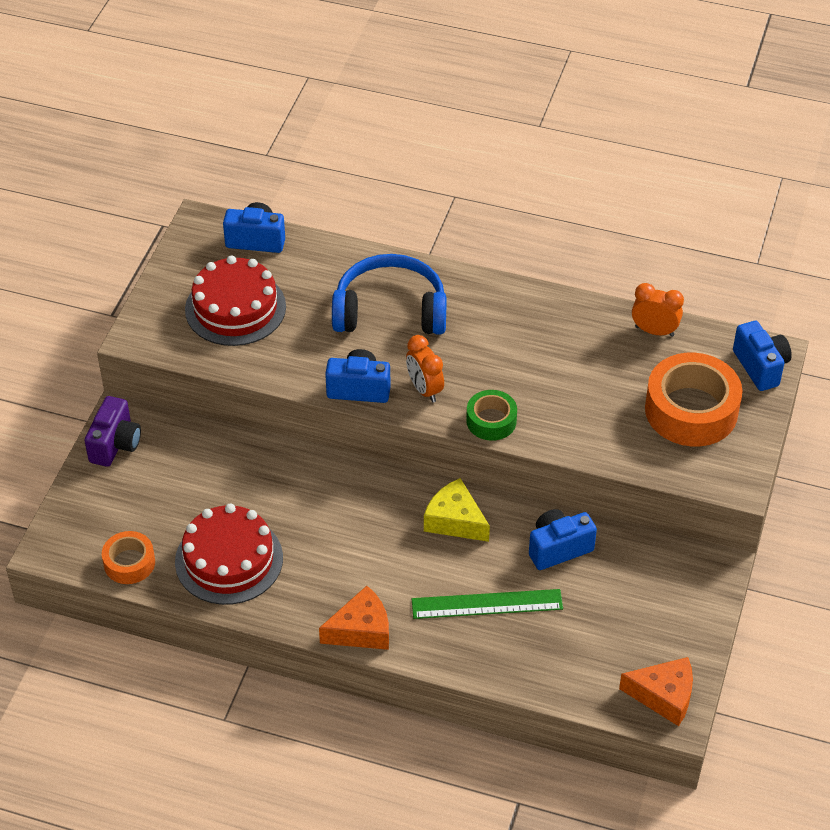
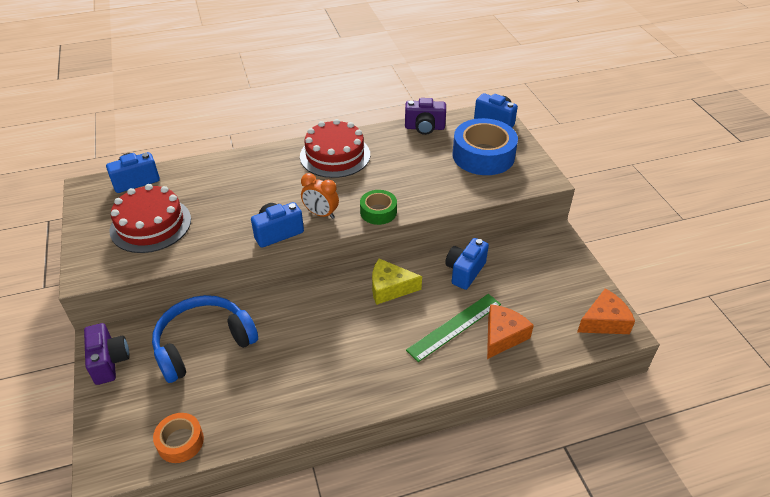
camera: 35 degrees left, 5 degrees down
(229, 560) = (258, 395): red cake -> red cake (335, 155)
(361, 630) = (391, 390): orange cheese -> orange cheese (503, 336)
(390, 310) = (260, 181): blue headphones -> blue headphones (203, 343)
(654, 331) = (424, 128): orange clock -> purple camera
(691, 410) = (483, 155): orange tape -> blue tape

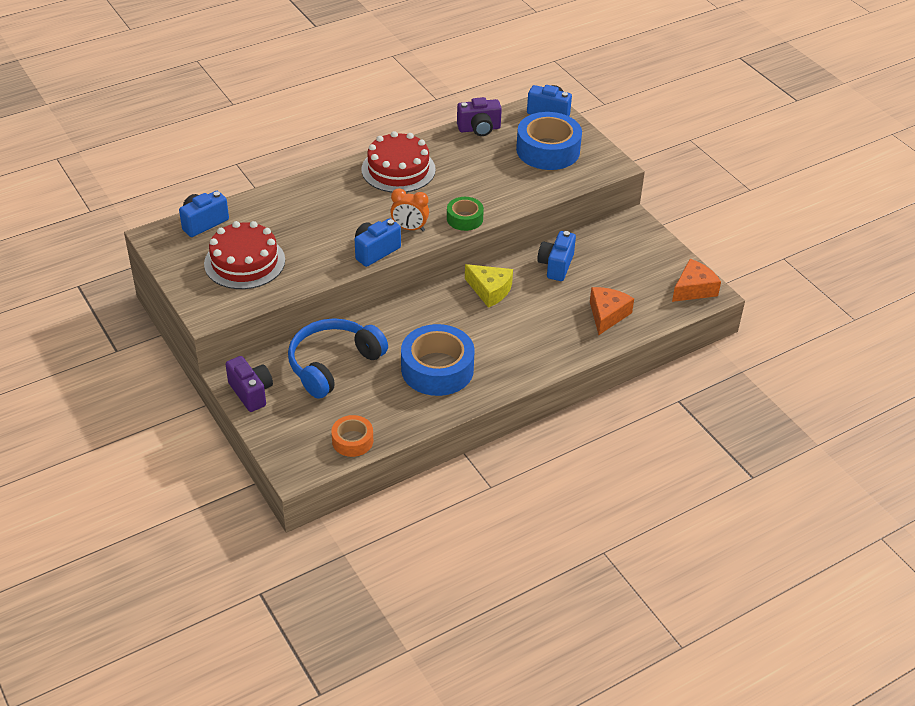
camera: 15 degrees left, 0 degrees up
(304, 369) = (437, 369): none -> blue tape
(390, 288) = (490, 290): yellow cheese -> yellow cheese turned 135 degrees counterclockwise
(454, 326) = (561, 314): green ruler -> none

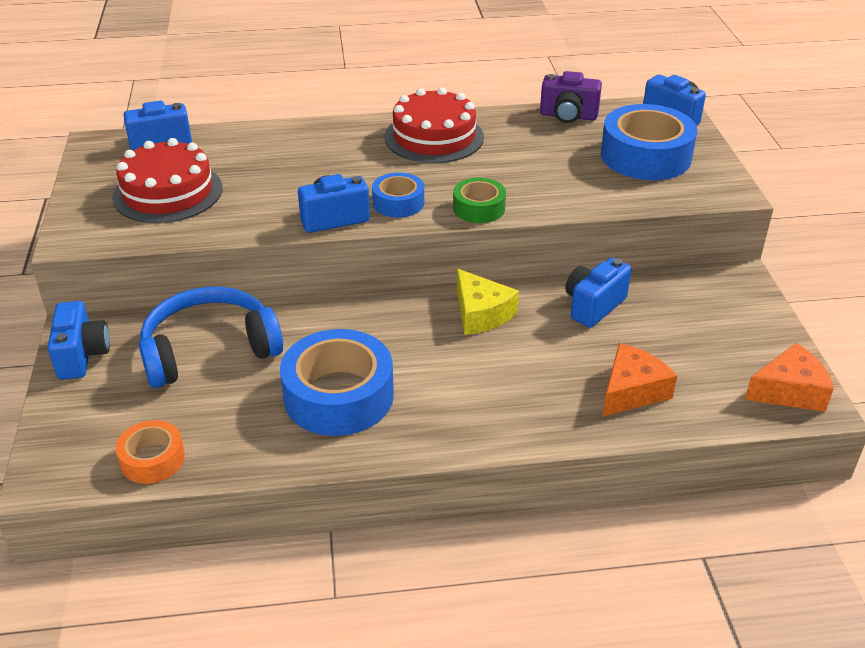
camera: 25 degrees right, 5 degrees down
(251, 393) = (82, 355): purple camera -> blue camera
(409, 228) = (398, 203): orange clock -> blue tape

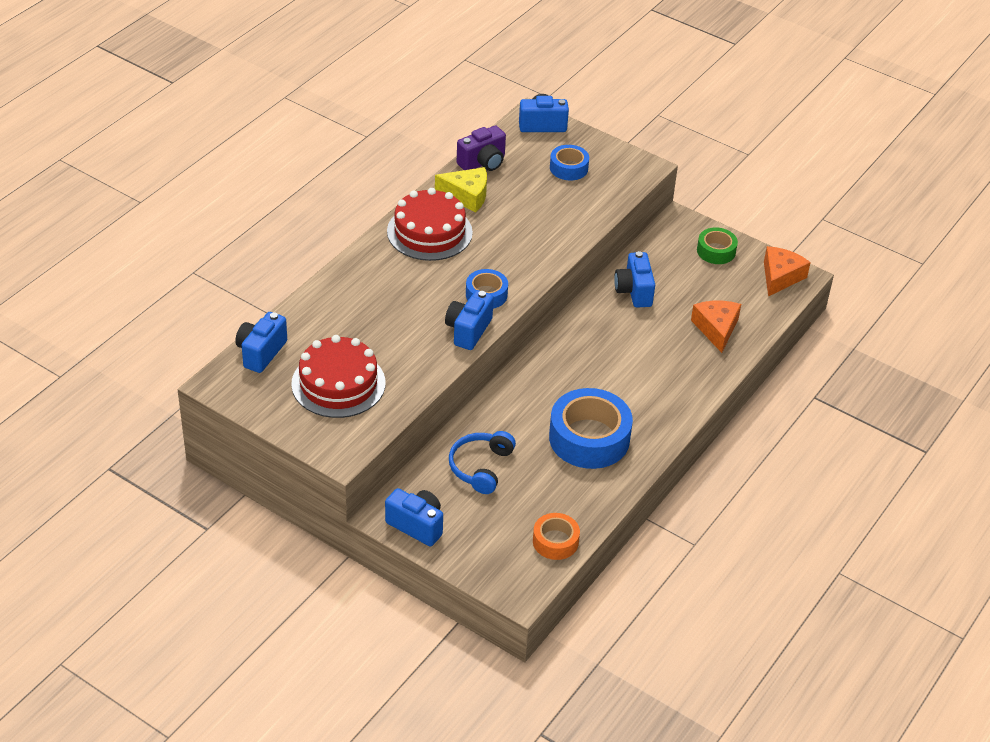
camera: 50 degrees left, 5 degrees up
(209, 349) = (480, 467): blue headphones -> blue headphones, size x0.65
(479, 208) = (535, 267): green tape -> green tape (716, 251)
(481, 314) = (586, 338): yellow cheese -> yellow cheese (467, 196)
(645, 156) = (568, 168): blue tape -> blue tape, size x0.54

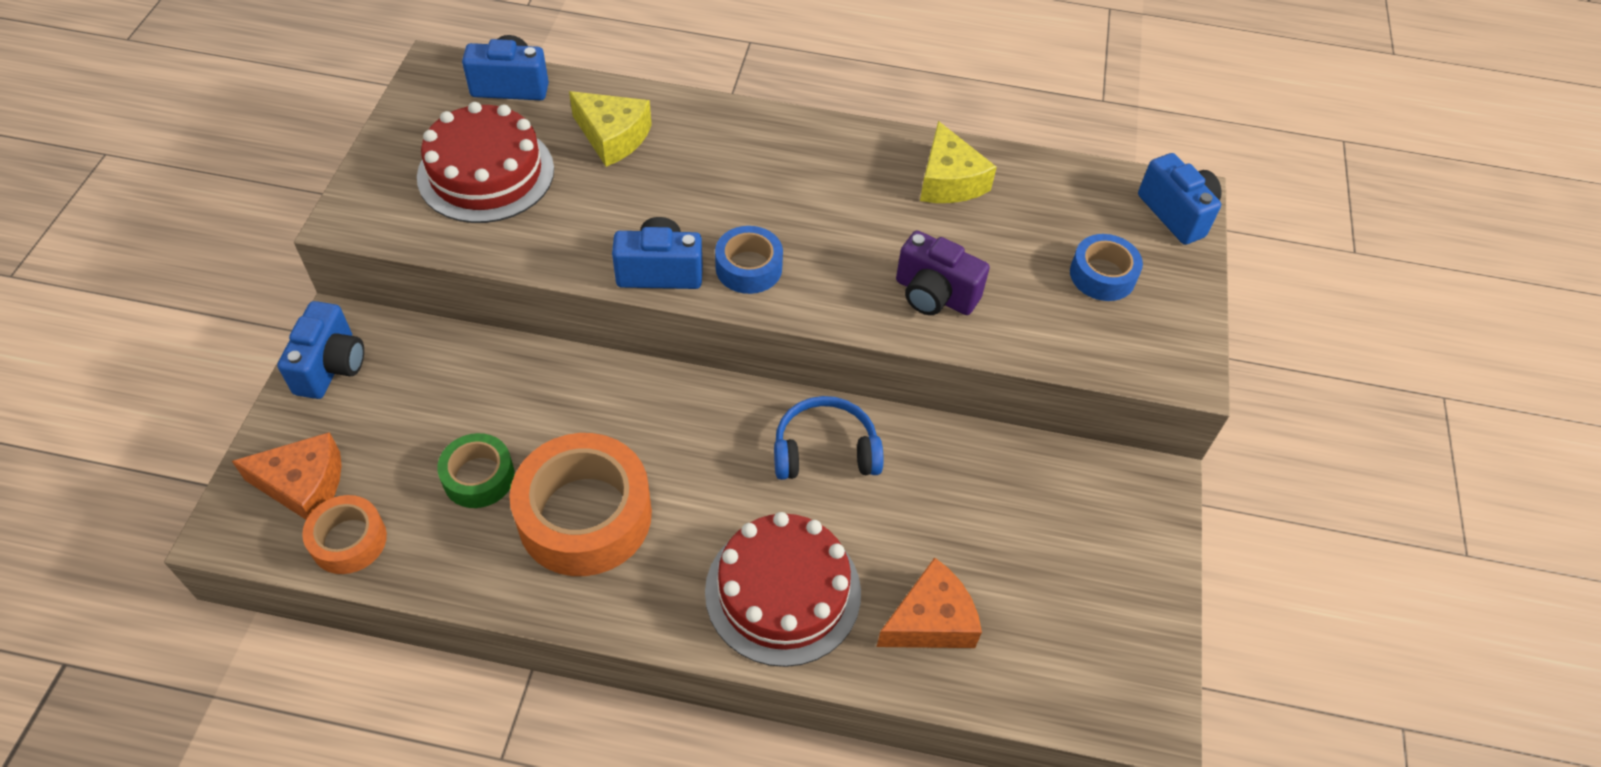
camera: 65 degrees right, 10 degrees up
(341, 319) = (612, 137): none -> yellow cheese
(429, 232) = (843, 166): red cake -> red cake (783, 591)
(480, 467) = (470, 400): blue headphones -> blue headphones (825, 450)
(483, 163) = (1034, 175): purple camera -> purple camera (934, 295)
(589, 438) = (585, 515): blue tape -> orange tape
(634, 291) = (946, 473): blue camera -> none
(716, 251) = (1123, 561): green tape -> green tape (478, 477)
(780, 277) = (1128, 685): orange cheese -> orange cheese (303, 485)

